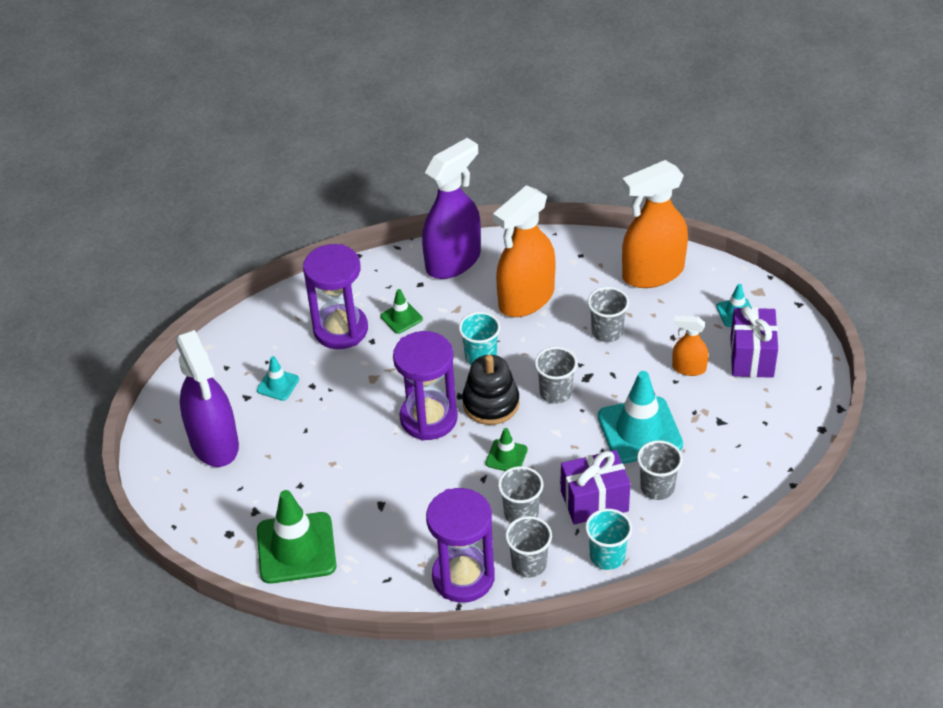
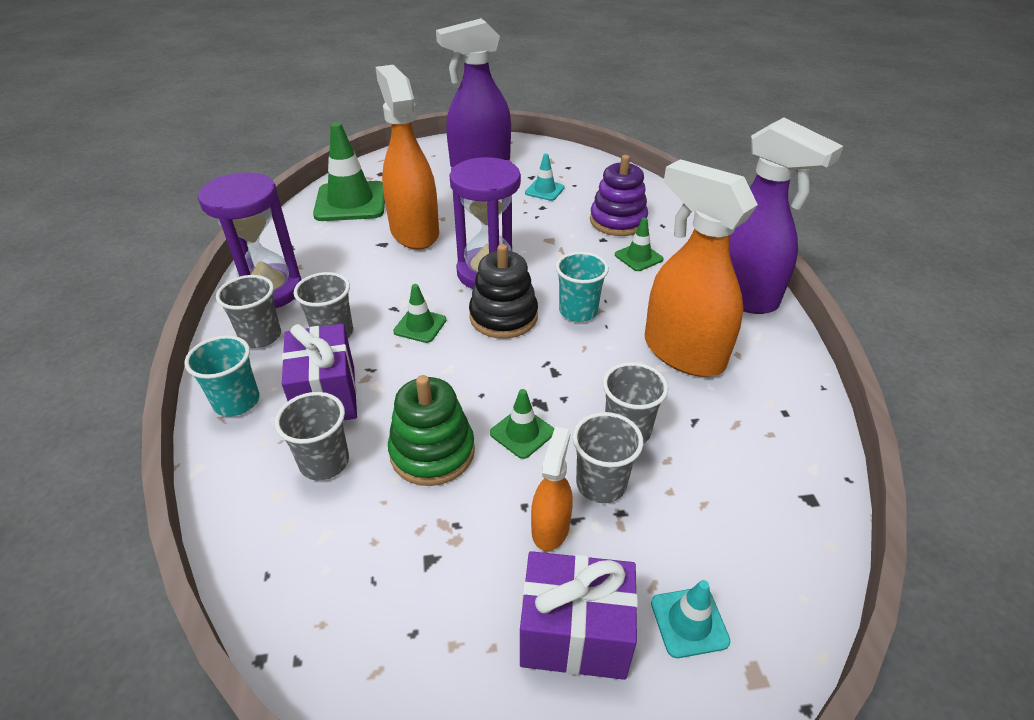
camera: 90 degrees right, 5 degrees down
(340, 330) = (618, 221): purple hourglass -> purple stacking toy
(555, 392) = (514, 371): grey cup -> grey cup (601, 484)
(616, 385) = (522, 433): none -> green traffic cone
(639, 430) = (432, 452): turquoise traffic cone -> green stacking toy
(652, 273) = (767, 499): orange spray bottle -> orange spray bottle (414, 232)

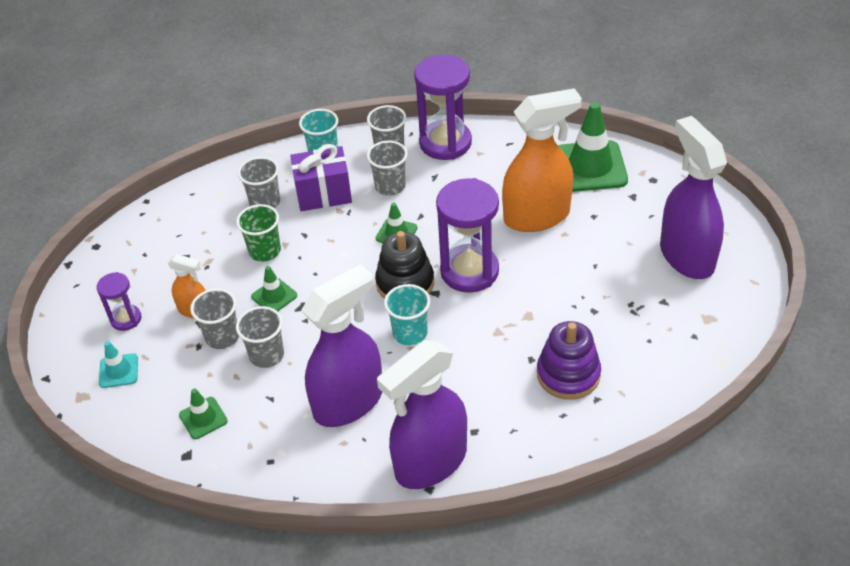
camera: 95 degrees right, 5 degrees up
(432, 452) = (265, 251): green stacking toy -> green cup
(544, 190) = (631, 313): turquoise traffic cone -> none
(574, 634) = (126, 319): purple gift -> purple hourglass
(638, 257) = (497, 386): green traffic cone -> green traffic cone (203, 418)
(682, 352) = (349, 402): orange spray bottle -> purple spray bottle

